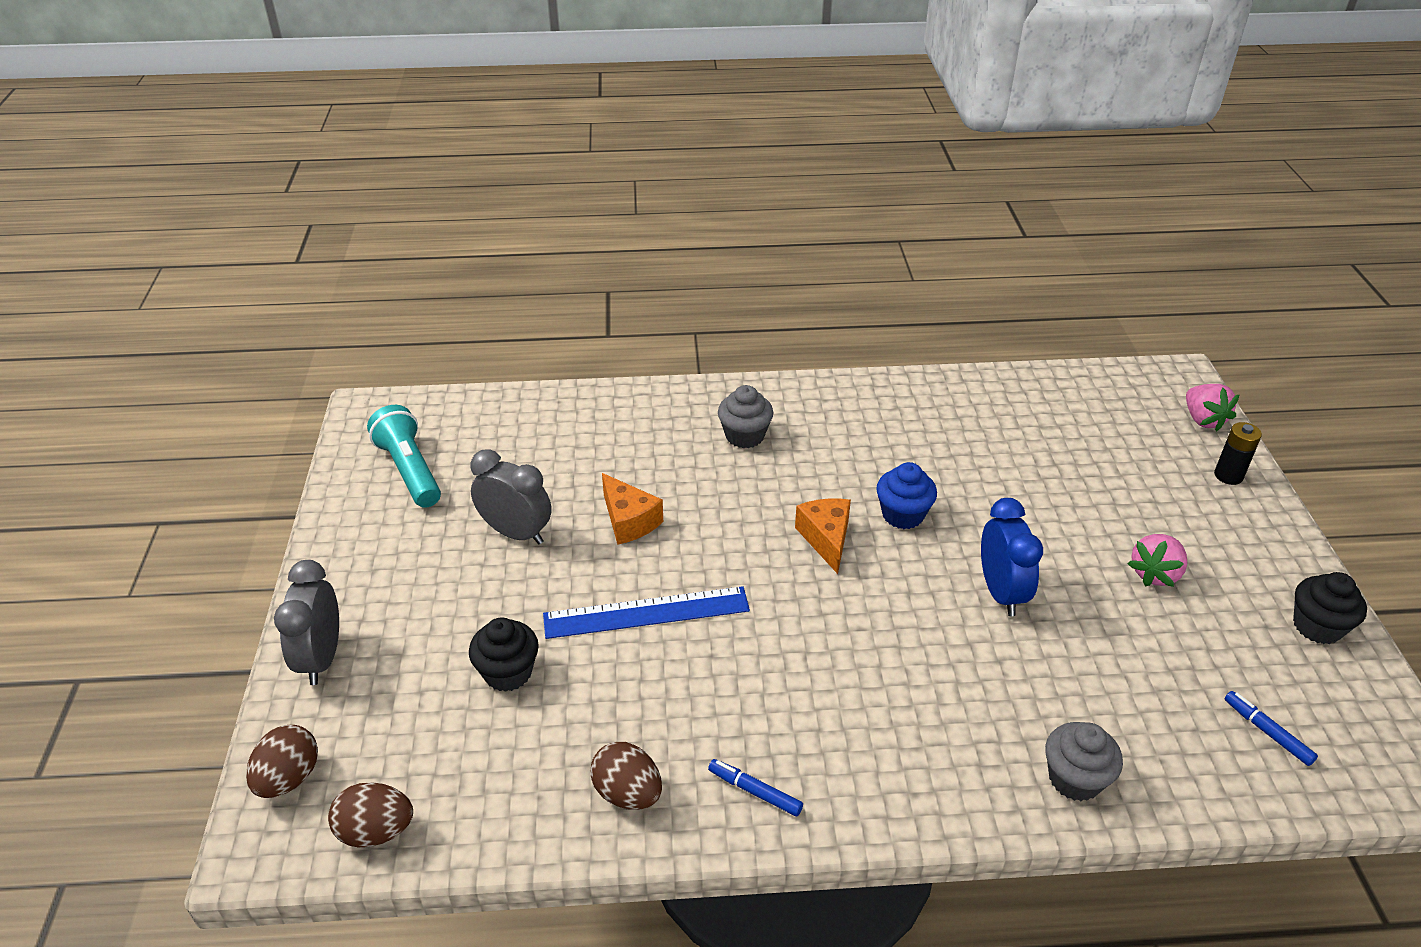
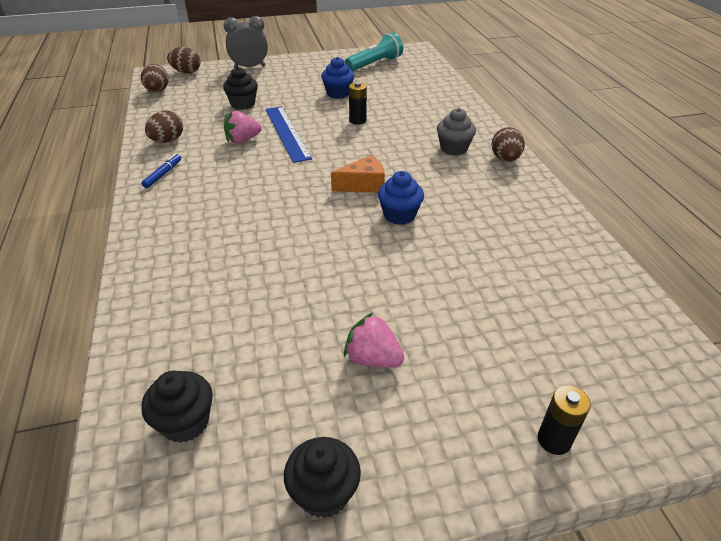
camera: 80 degrees right, 0 degrees up
(516, 533) = (338, 93): grey clock -> blue cupcake
(629, 521) = (357, 120): orange cheese -> black battery
(782, 397) = (505, 159): none -> brown egg
(1001, 592) = (329, 263): blue clock -> none
(1074, 779) = (153, 296): grey cupcake -> none
(1203, 420) = (652, 427): pink strawberry -> pink strawberry (242, 140)
(1267, 732) = (185, 422): blue marker -> black cupcake

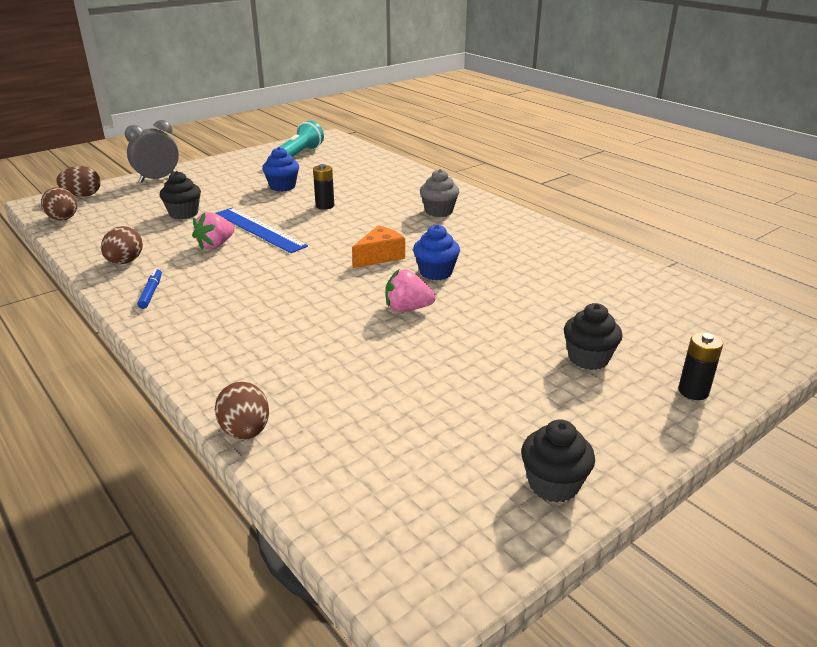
camera: 25 degrees left, 10 degrees down
(185, 422) = (382, 479): black cupcake -> black cupcake (588, 358)
(373, 358) = (508, 382): pink strawberry -> pink strawberry (407, 308)
(505, 159) = (491, 210): brown egg -> brown egg (245, 431)

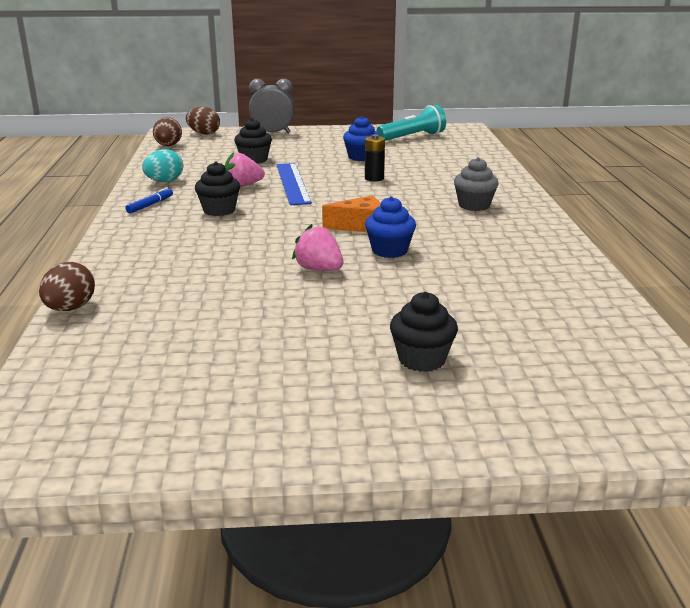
camera: 35 degrees right, 5 degrees down
(125, 262) = (164, 181): brown egg -> turquoise egg
(553, 484) = (223, 435): black cupcake -> black cupcake (219, 210)
(693, 391) = (487, 425): black battery -> none

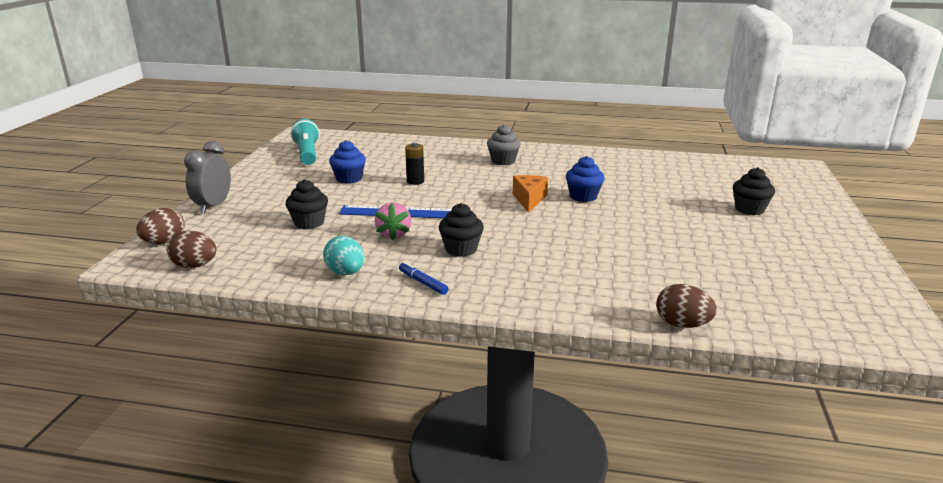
camera: 75 degrees left, 0 degrees up
(319, 269) = (613, 222): pink strawberry -> none

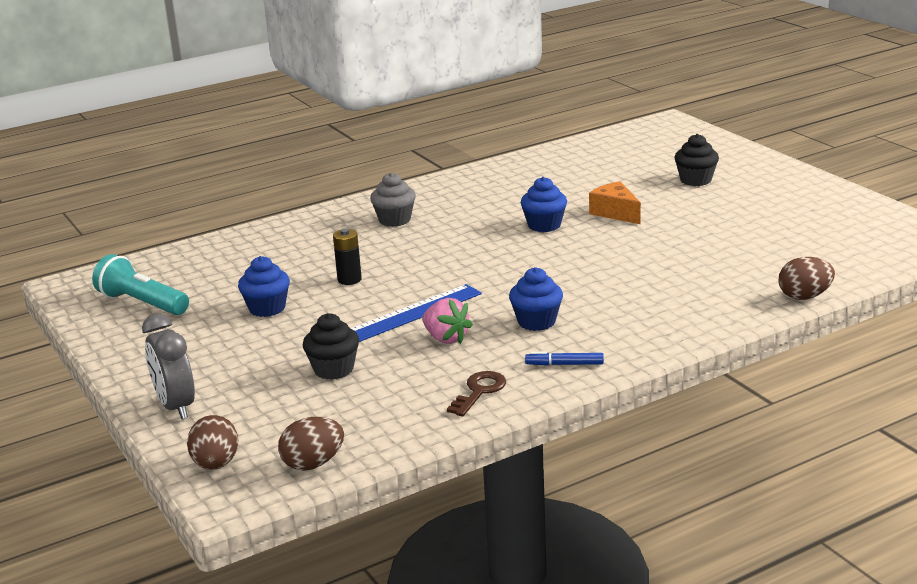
camera: 40 degrees left, 0 degrees up
(345, 273) = (479, 391): turquoise egg -> brown key
(461, 249) = (536, 322): black cupcake -> blue cupcake
(529, 200) = (502, 249): orange cheese -> orange cheese (615, 213)

